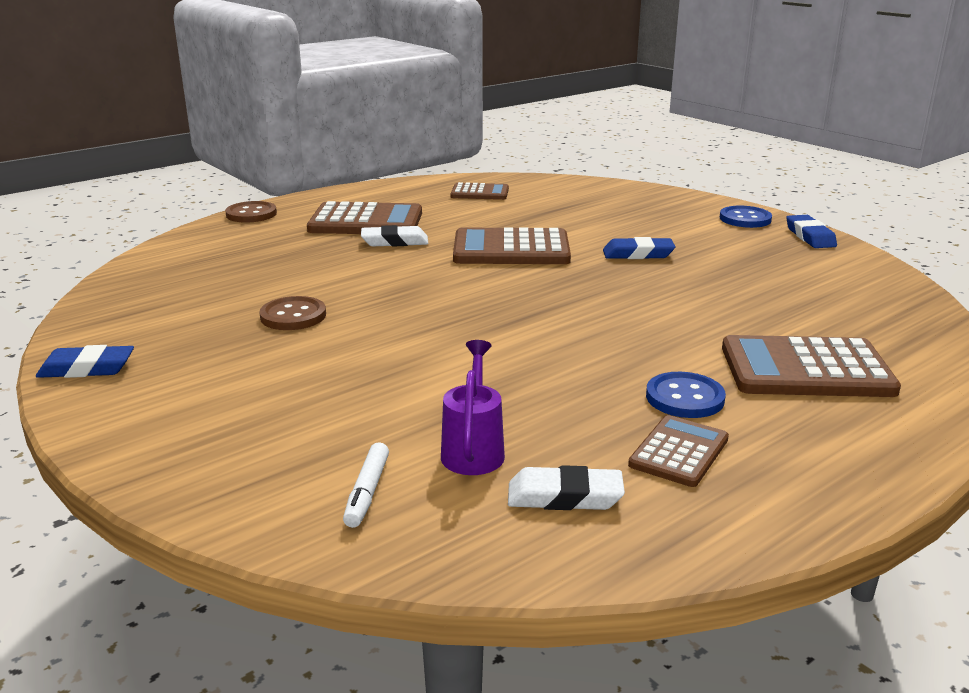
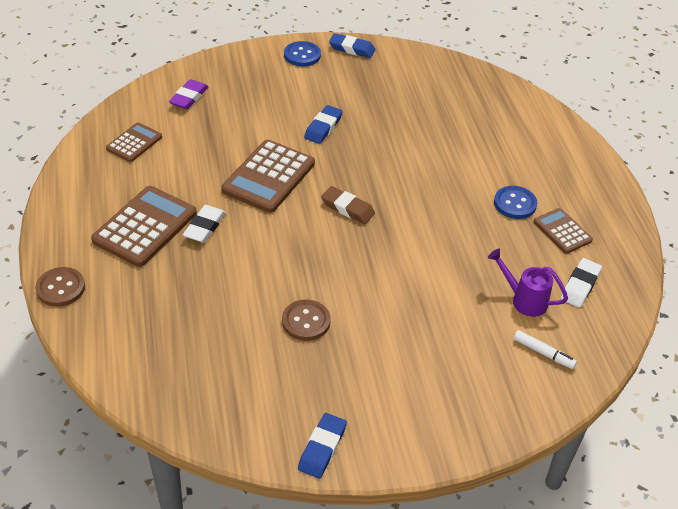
camera: 65 degrees left, 20 degrees up
(514, 295) = (347, 208): none -> brown eraser
(581, 195) = (189, 97): none -> purple eraser
(806, 369) = (511, 149): brown calculator -> none

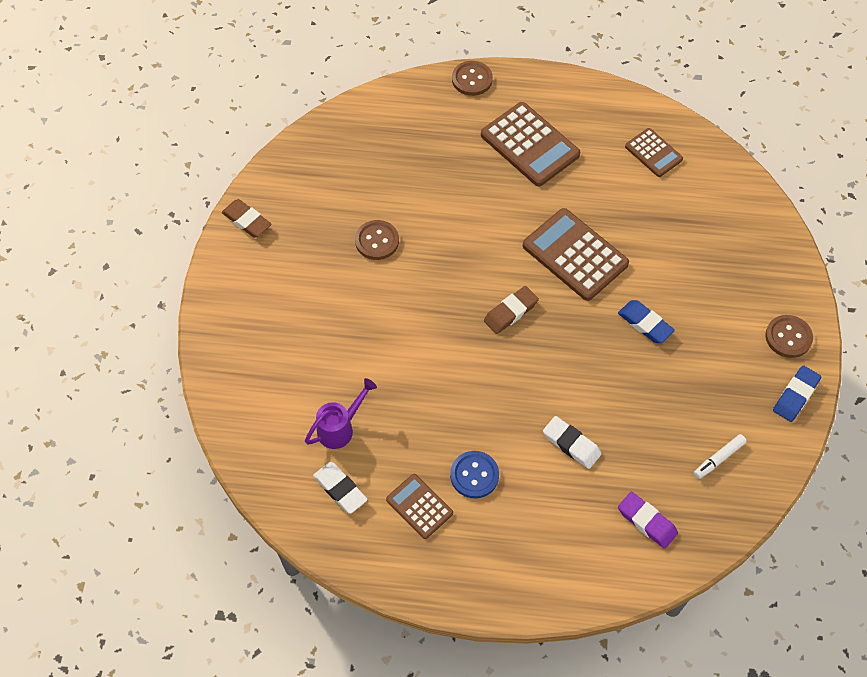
camera: 110 degrees right, 15 degrees up
(189, 97) = (721, 210): purple eraser -> purple eraser (647, 521)
(204, 227) = (517, 189): white eraser -> white eraser (571, 444)
(302, 55) = (788, 337): blue button -> brown button
(322, 448) = (246, 221): blue eraser -> brown eraser
(543, 353) = (273, 418): white marker -> white marker (718, 459)
(562, 231) = (419, 506): brown calculator -> brown calculator turned 120 degrees counterclockwise

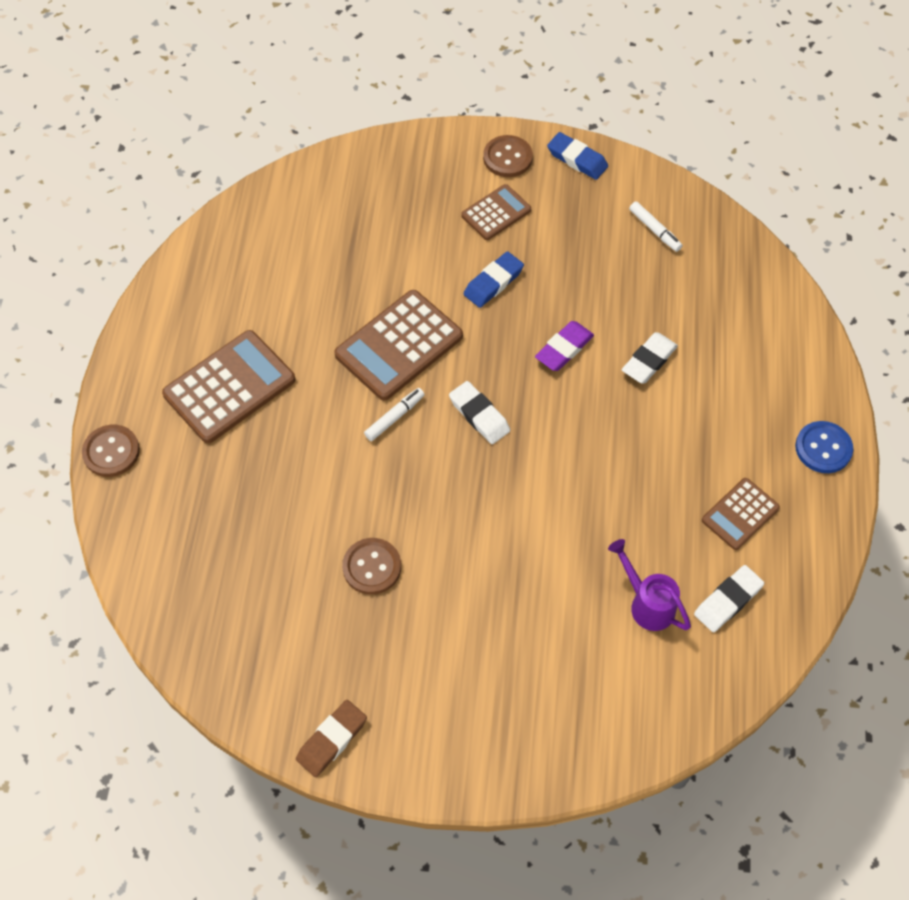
camera: 90 degrees left, 0 degrees up
(474, 475) = (695, 457): blue button -> blue button (823, 448)
(507, 253) = (394, 417): none -> white marker
(511, 312) = (479, 415): brown eraser -> white eraser
(647, 521) = (732, 297): purple eraser -> purple eraser (564, 349)
(653, 153) = (254, 258): brown calculator -> brown calculator (496, 213)

